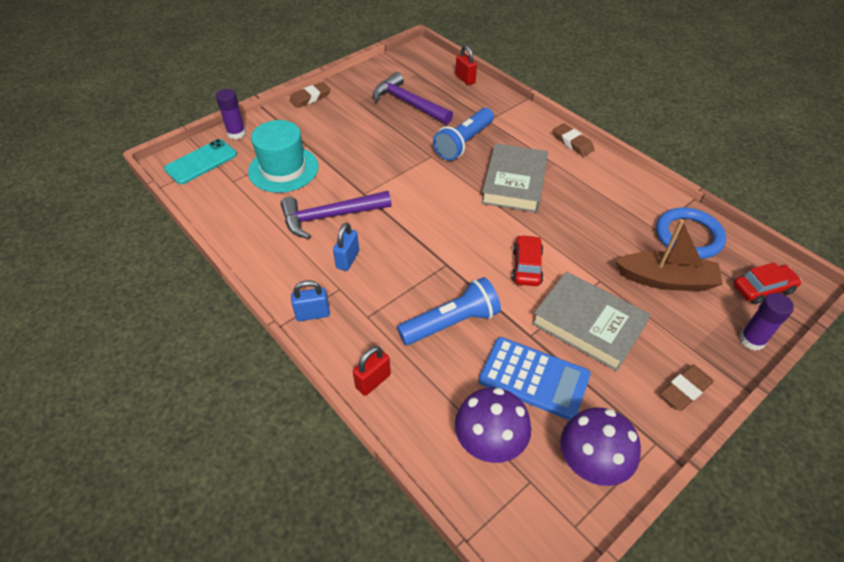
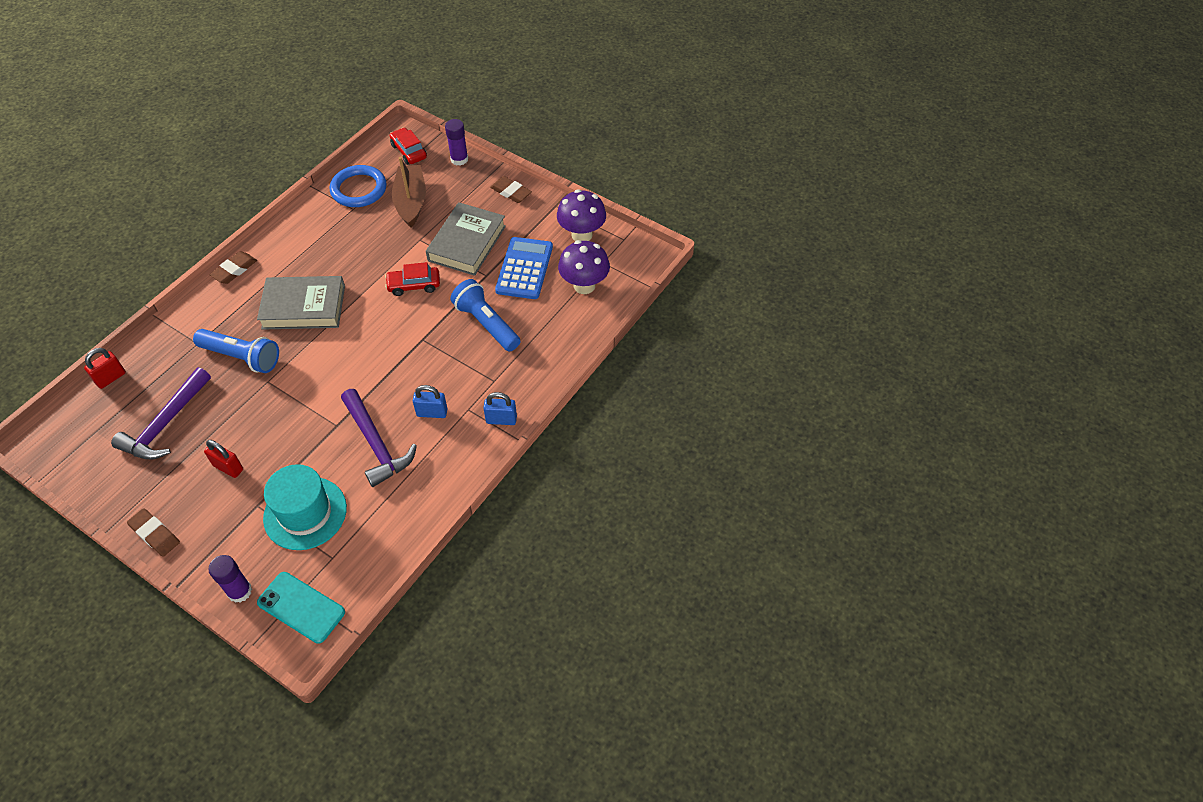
camera: 105 degrees left, 5 degrees up
(313, 314) = (501, 420): blue padlock -> blue padlock turned 60 degrees counterclockwise
(373, 381) = (555, 361): red padlock -> red padlock (228, 467)

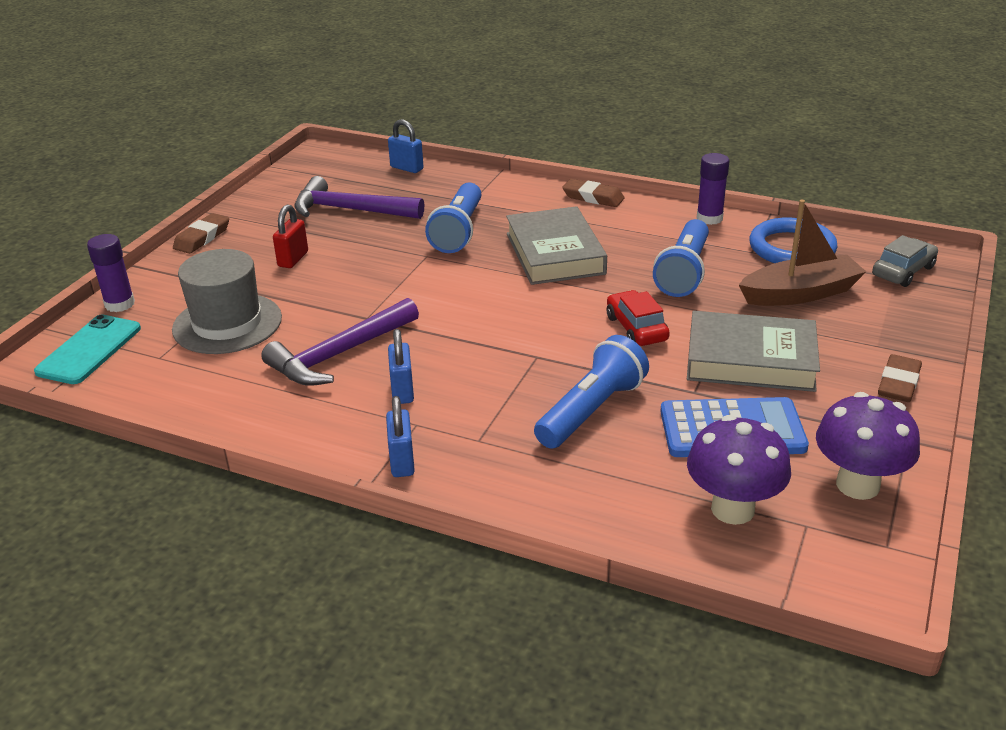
camera: 80 degrees right, 20 degrees down
(111, 378) = (406, 168): red padlock -> blue padlock
(305, 513) = (227, 323): turquoise hat -> grey hat
(361, 247) = (683, 272): none -> blue flashlight
(409, 151) = (903, 271): red car -> grey car
(459, 159) = (928, 318): purple glue stick -> purple glue stick (709, 218)

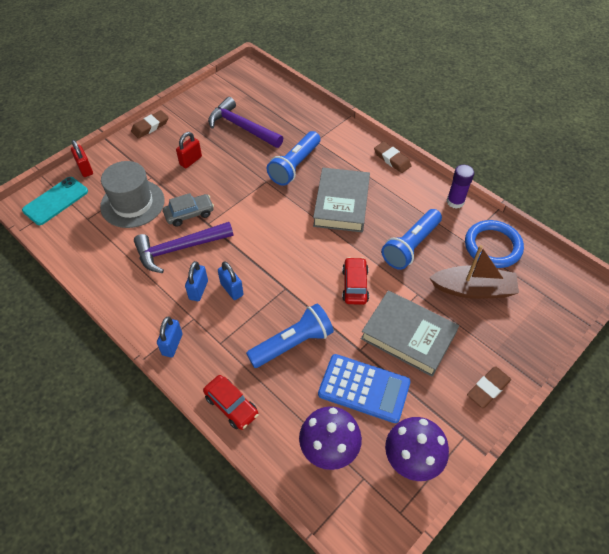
camera: 20 degrees right, 20 degrees up
(120, 304) = (85, 169): purple glue stick -> red padlock
(406, 168) = (293, 98): blue padlock -> blue padlock (232, 289)
(547, 504) = (231, 405): none -> red car
(903, 271) = (553, 292): grey car -> grey car (189, 214)

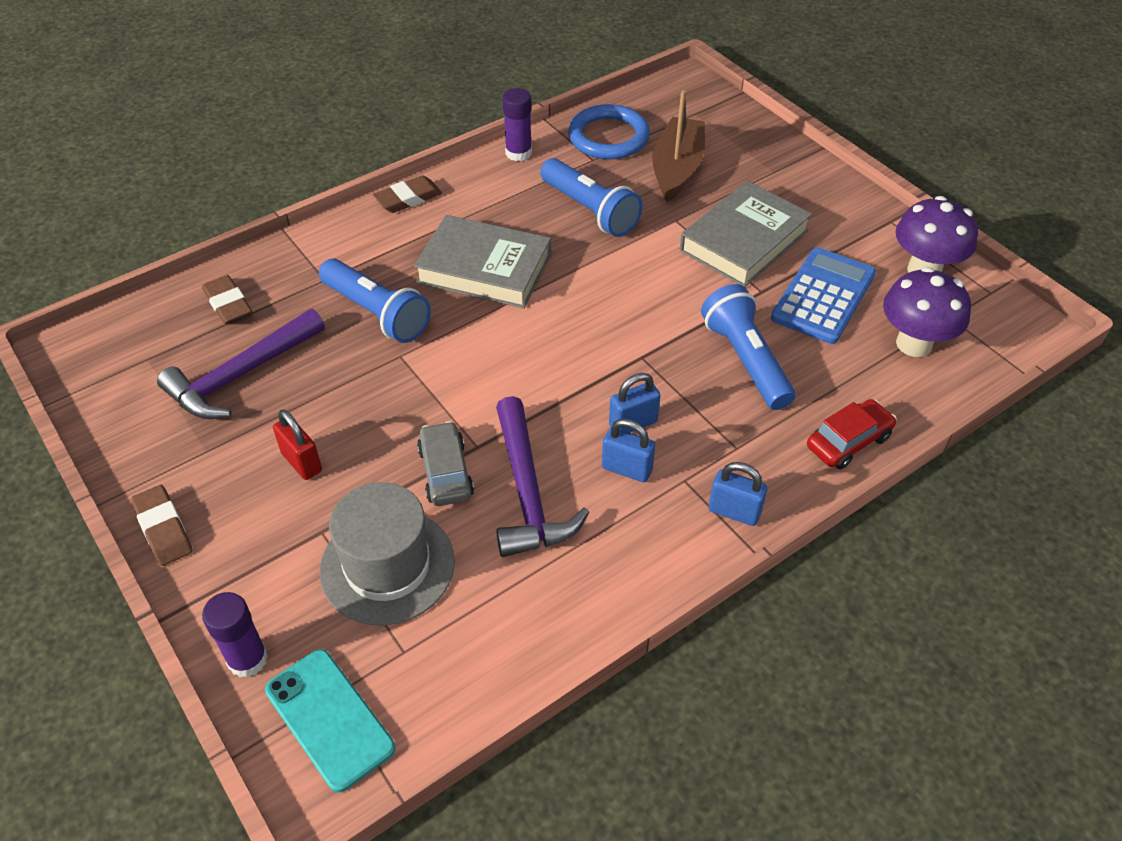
camera: 80 degrees left, 5 degrees down
(85, 169) = (247, 659): red padlock -> purple glue stick
(355, 285) = (650, 279): red car -> none
(488, 388) = (826, 188): brown eraser -> brown eraser (228, 304)

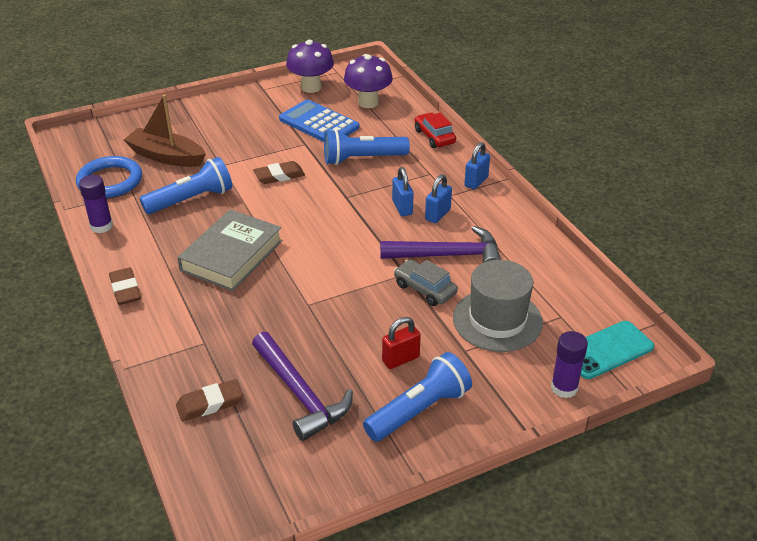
camera: 80 degrees left, 10 degrees down
(163, 528) = (449, 437): brown eraser -> brown eraser (279, 176)
(376, 313) = (258, 314): blue flashlight -> blue flashlight (419, 410)
(445, 472) = (425, 289): grey car -> grey car turned 45 degrees clockwise
(744, 241) = (256, 142): grey book -> none

